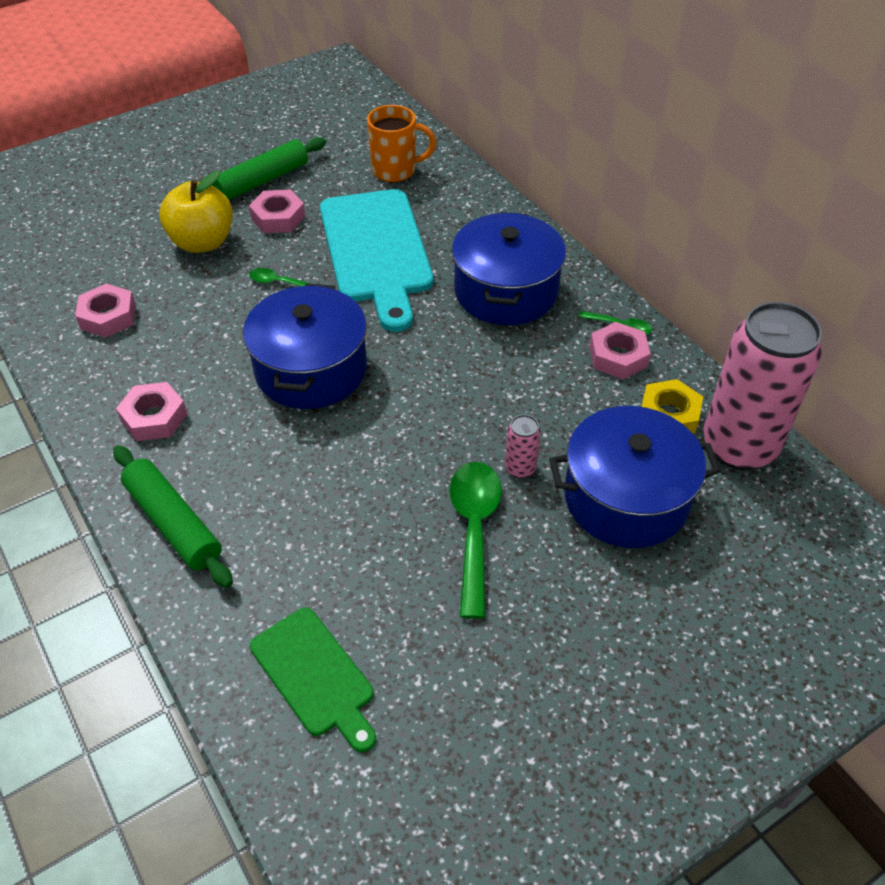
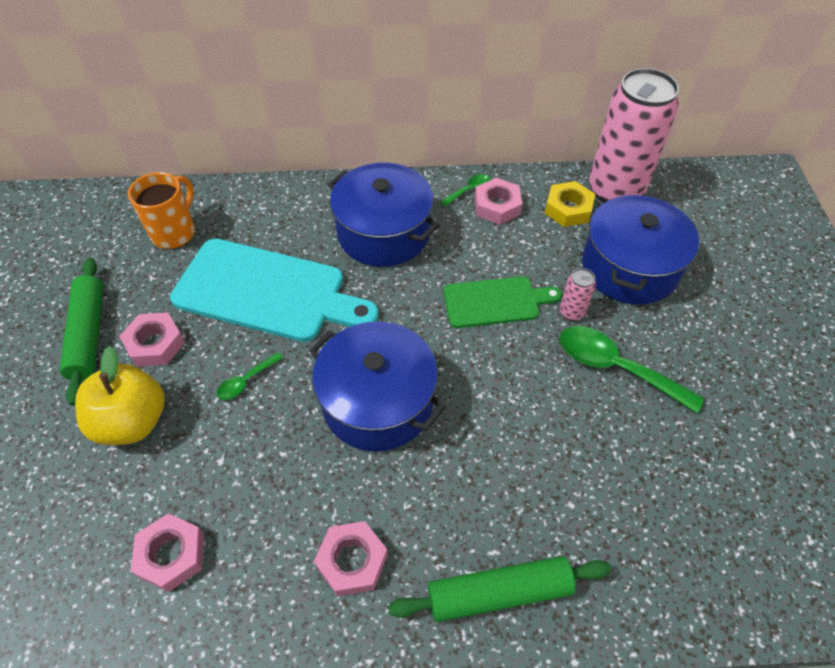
camera: 60 degrees left, 5 degrees up
(315, 675) = (712, 539): green cutting board -> green cutting board (495, 302)

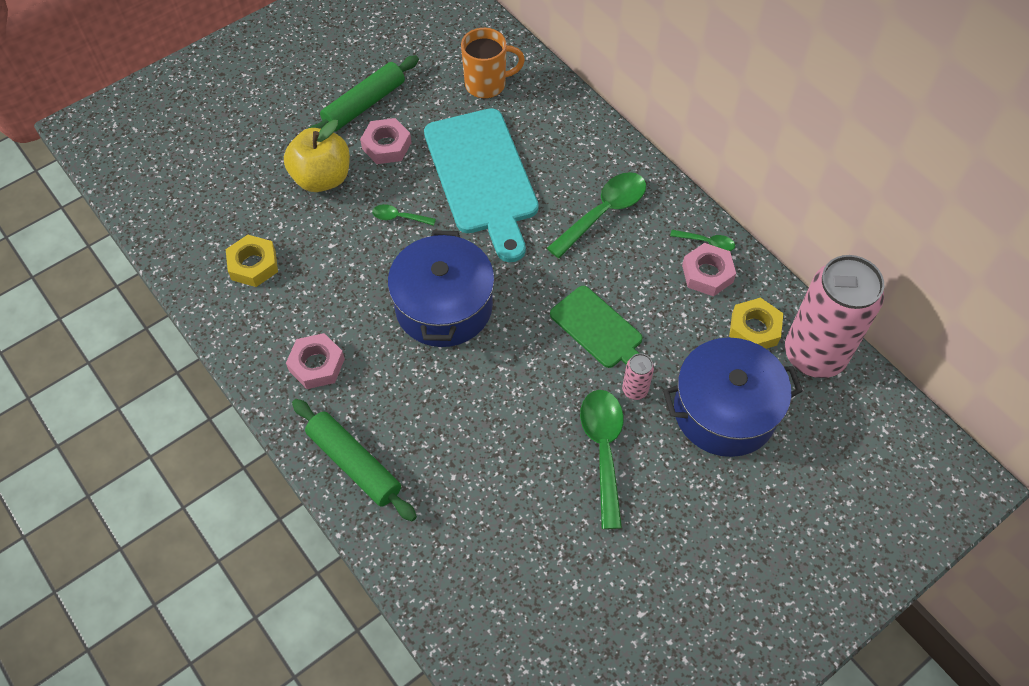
camera: 55 degrees right, 5 degrees up
(171, 555) = (253, 265): pink nut -> yellow nut
(383, 233) = (603, 212): blue pot -> green spoon

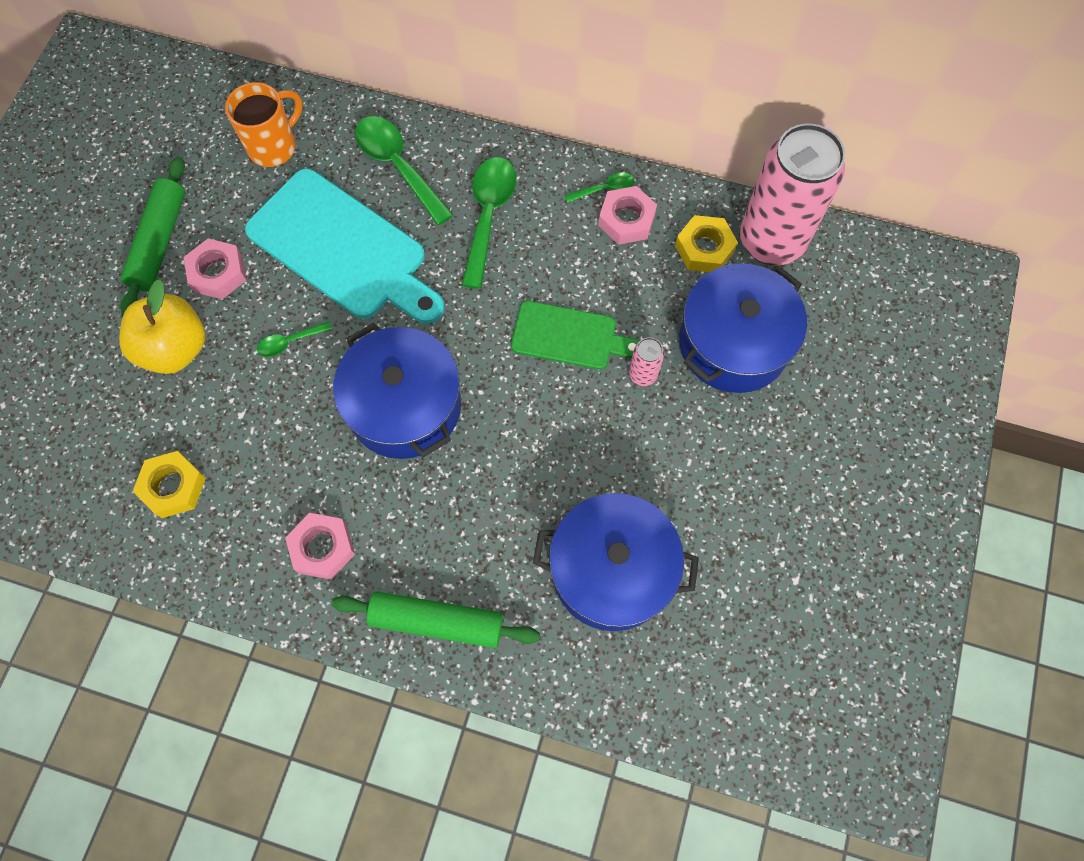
camera: 35 degrees left, 10 degrees up
(504, 512) = (612, 571): none -> blue pot
(603, 450) = (656, 450): green spoon -> green spoon (398, 166)

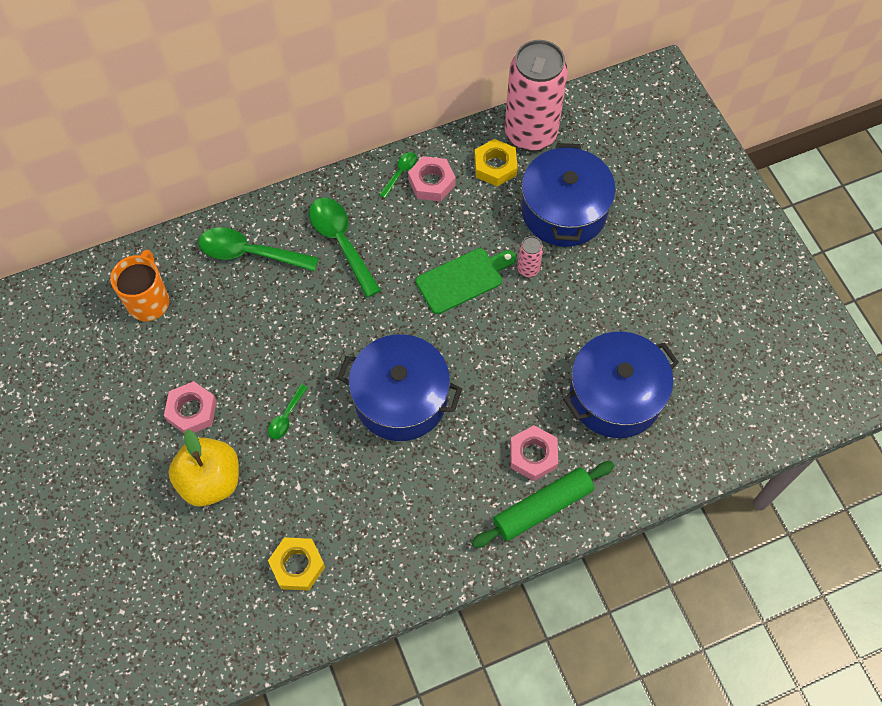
camera: 40 degrees left, 5 degrees down
(159, 242) = (128, 422): green rolling pin -> none
(322, 548) = (431, 523): pink nut -> pink nut (533, 455)
(342, 249) = (263, 332): turquoise cutting board -> none

